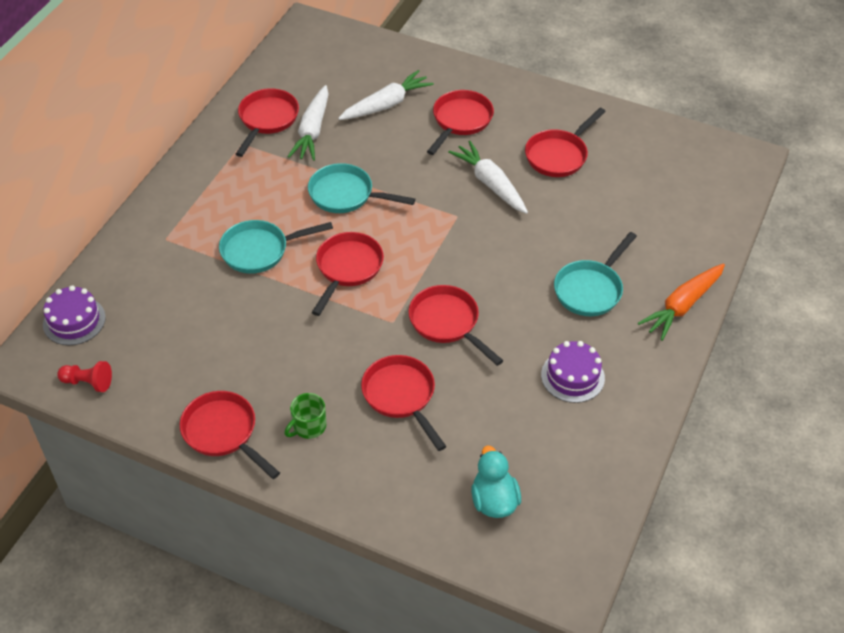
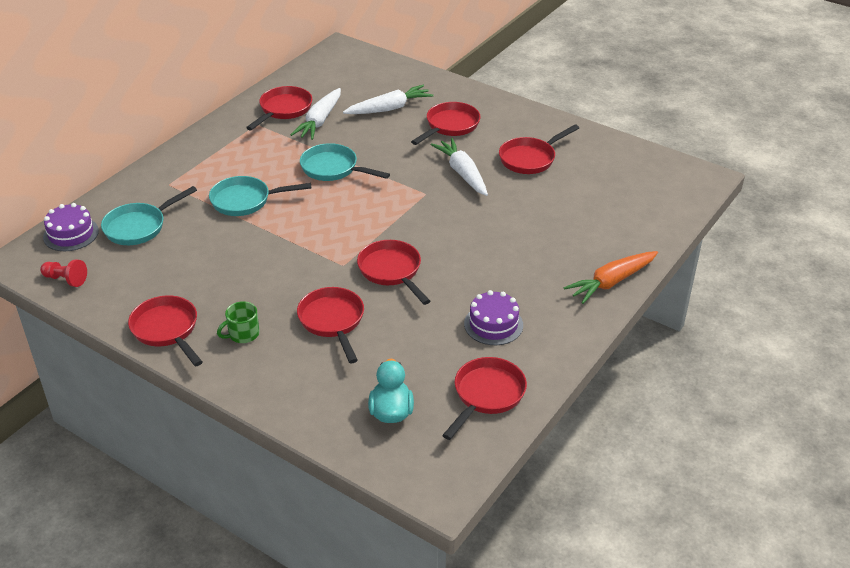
camera: 10 degrees right, 10 degrees down
(347, 269) = (316, 222): red pan -> red pan (486, 395)
(590, 289) = (529, 260): turquoise pan -> turquoise pan (139, 227)

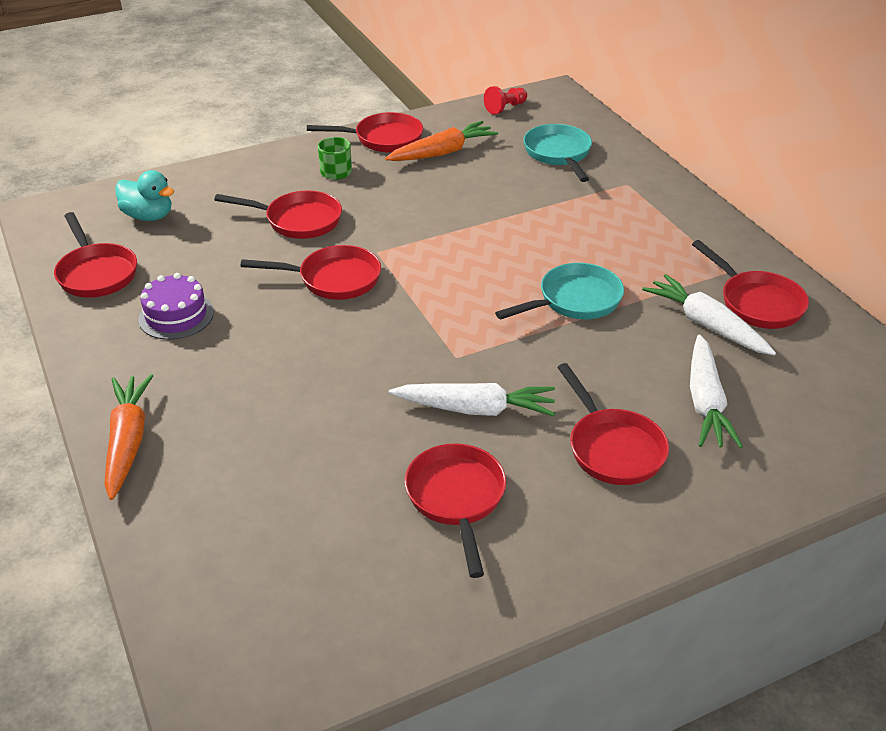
camera: 120 degrees right, 0 degrees up
(71, 234) = (577, 120): purple cake -> none
(172, 287) = (442, 152): none -> orange carrot
(245, 201) = (554, 222): turquoise pan -> none

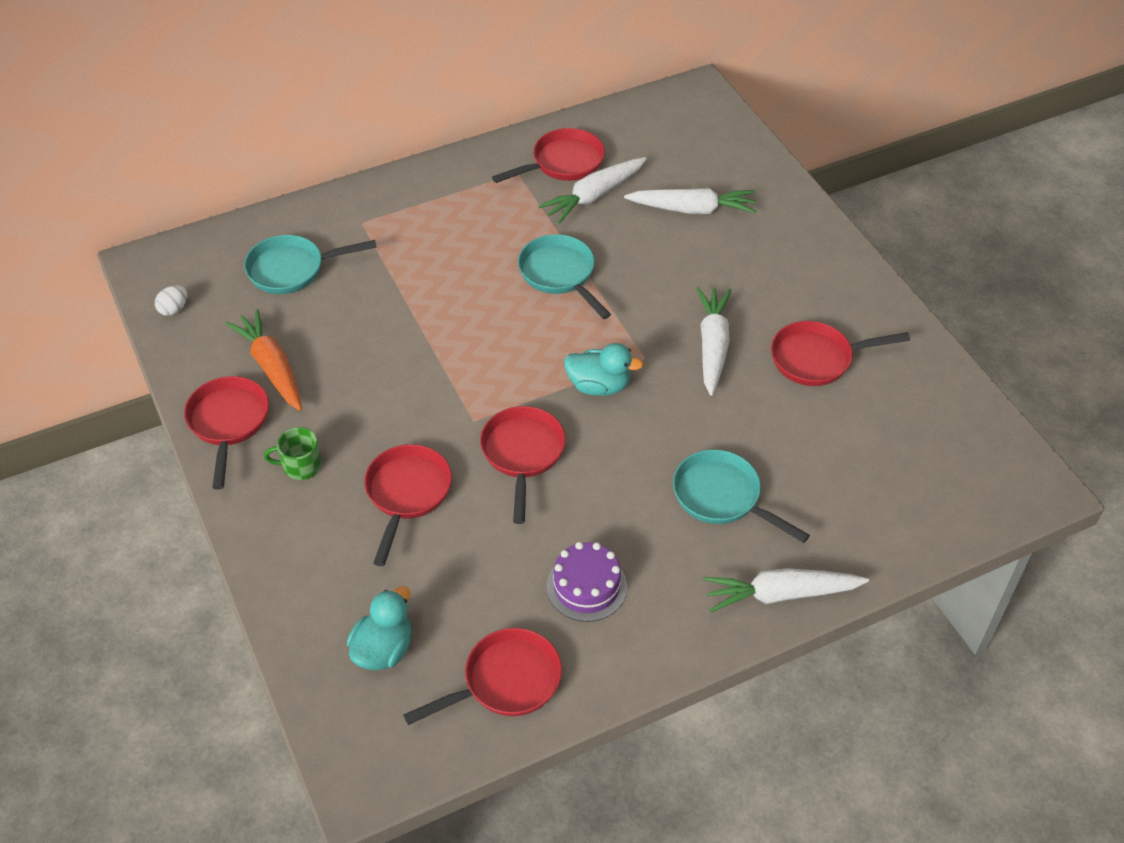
camera: 90 degrees left, 10 degrees up
(128, 442) = (780, 594): orange carrot -> white carrot
(259, 406) = (722, 497): none -> turquoise pan
(417, 325) = (599, 386): none -> turquoise duck
(505, 108) = (174, 309): red pawn -> white egg
(612, 448) = (750, 266): red pan -> none

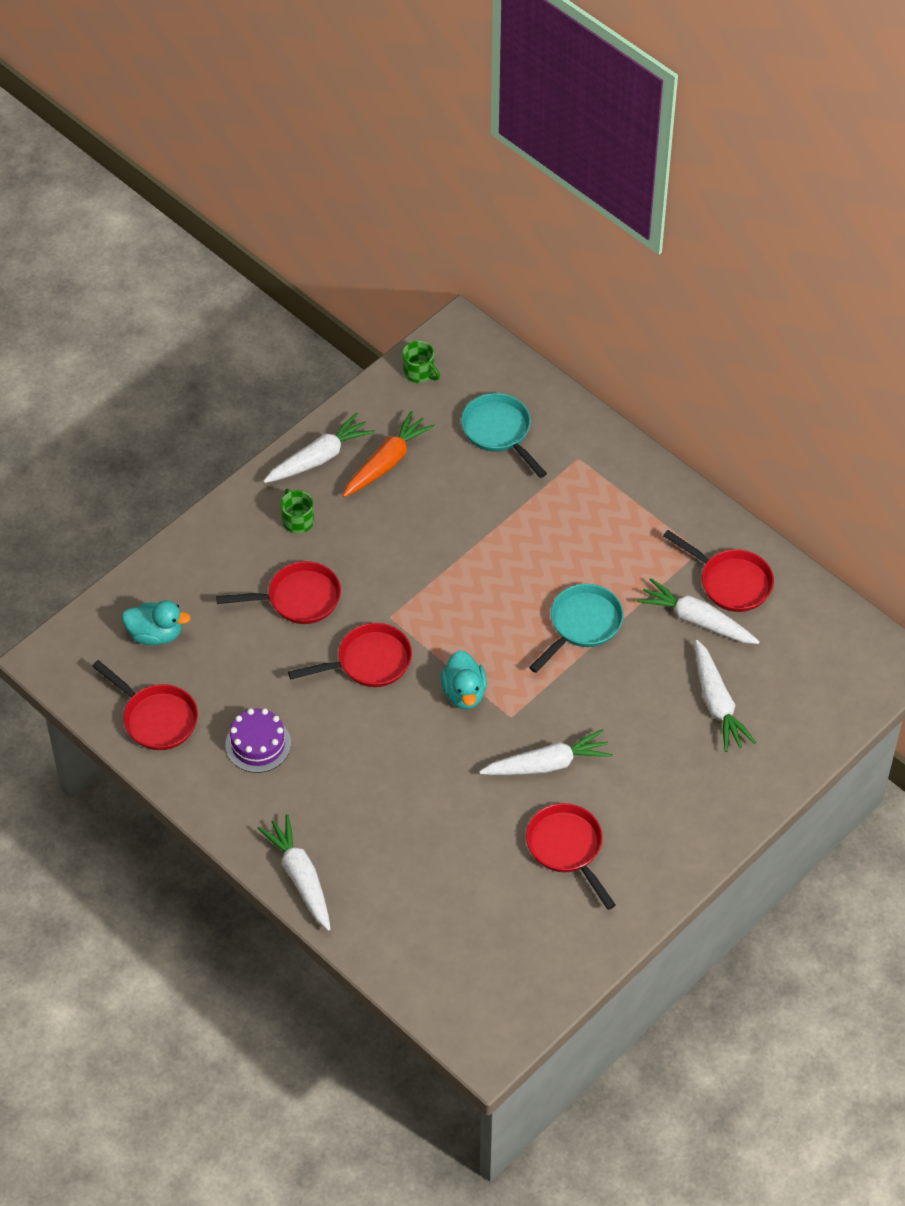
camera: 70 degrees right, 5 degrees up
(174, 309) = (419, 372): white egg -> green mug
(228, 423) = (319, 458): red pan -> white carrot
(722, 497) = (381, 813): turquoise pan -> none

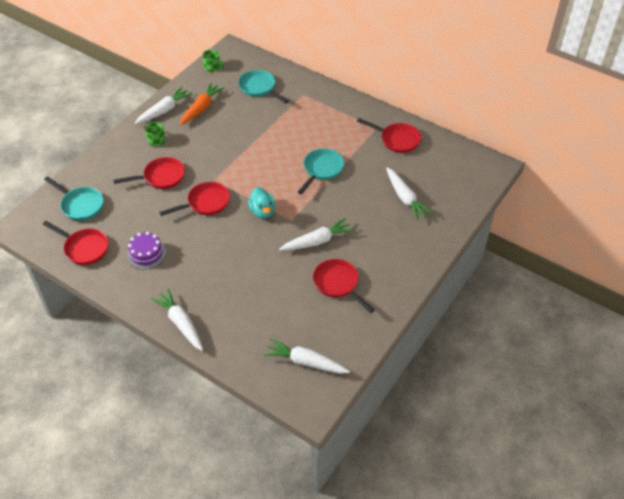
camera: 10 degrees left, 5 degrees down
(155, 634) = (80, 205): turquoise duck -> turquoise pan
(697, 620) = (383, 160): white carrot -> white carrot (305, 362)

